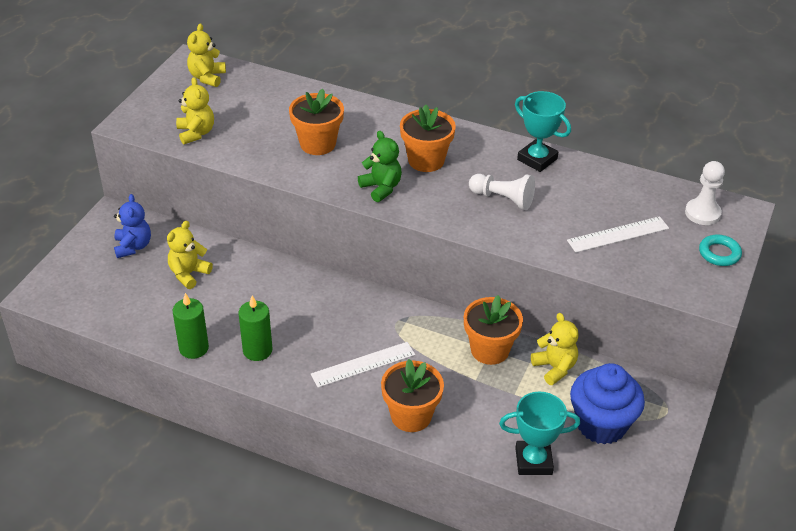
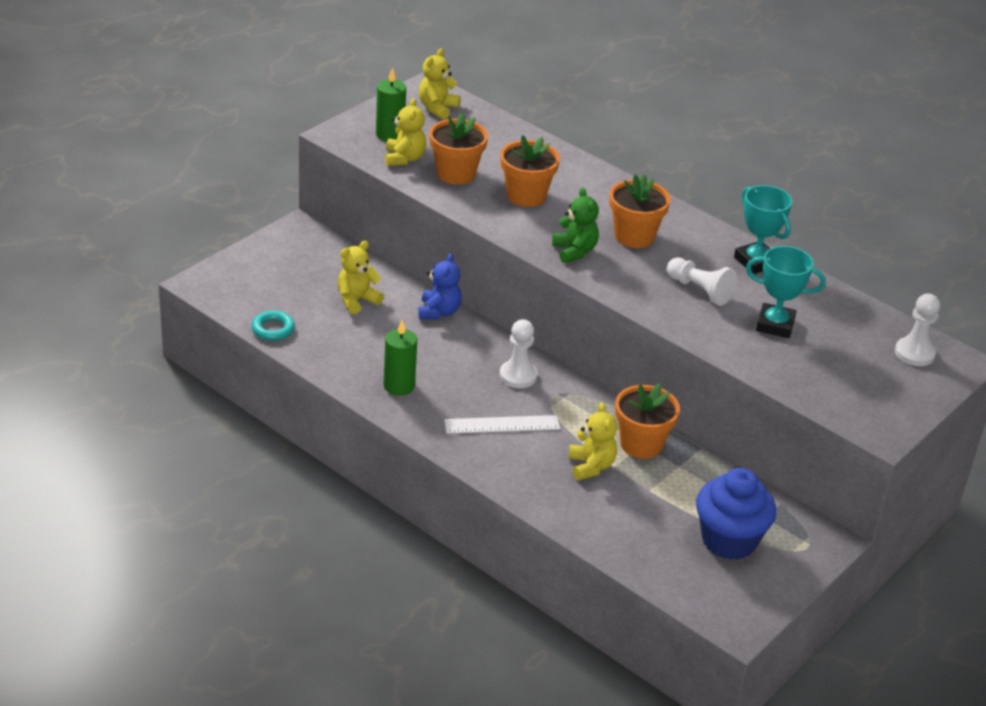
camera: 15 degrees right, 5 degrees down
(133, 246) = (310, 262): blue teddy bear -> blue teddy bear (439, 312)
(194, 348) = (336, 368): green candle -> green candle (390, 134)
(358, 311) = (518, 376): none -> white pawn
(411, 416) = (531, 482): orange flower pot -> orange flower pot (456, 174)
(533, 461) = (640, 554): turquoise trophy -> turquoise trophy (775, 325)
(554, 368) = (703, 477): yellow teddy bear -> yellow teddy bear (591, 466)
(618, 235) = (809, 352): white ruler -> none
(719, 253) = (912, 394): turquoise ring -> turquoise ring (273, 329)

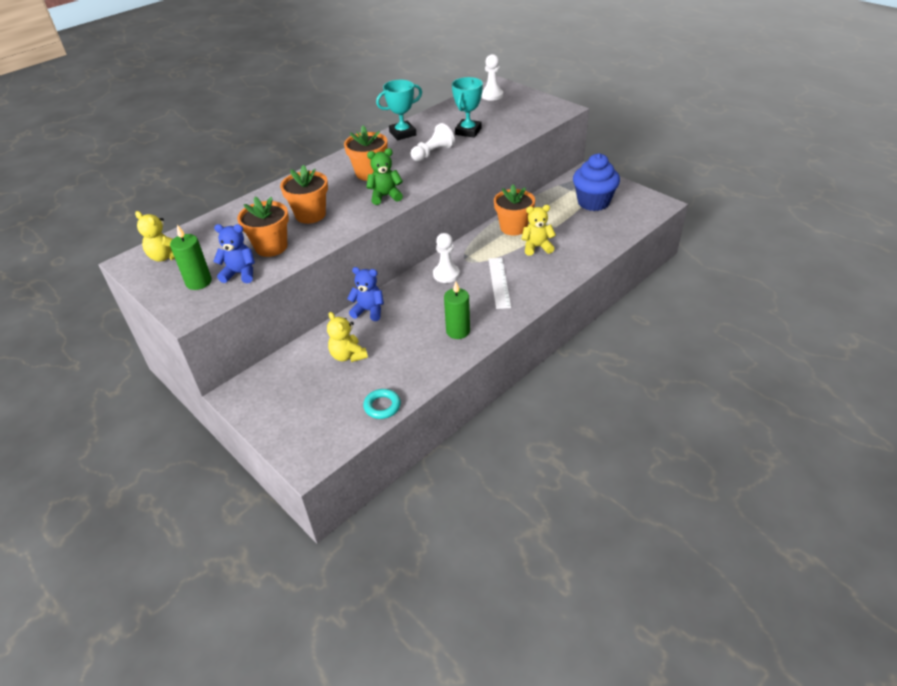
camera: 80 degrees left, 5 degrees up
(404, 158) = (240, 273): yellow teddy bear -> blue teddy bear

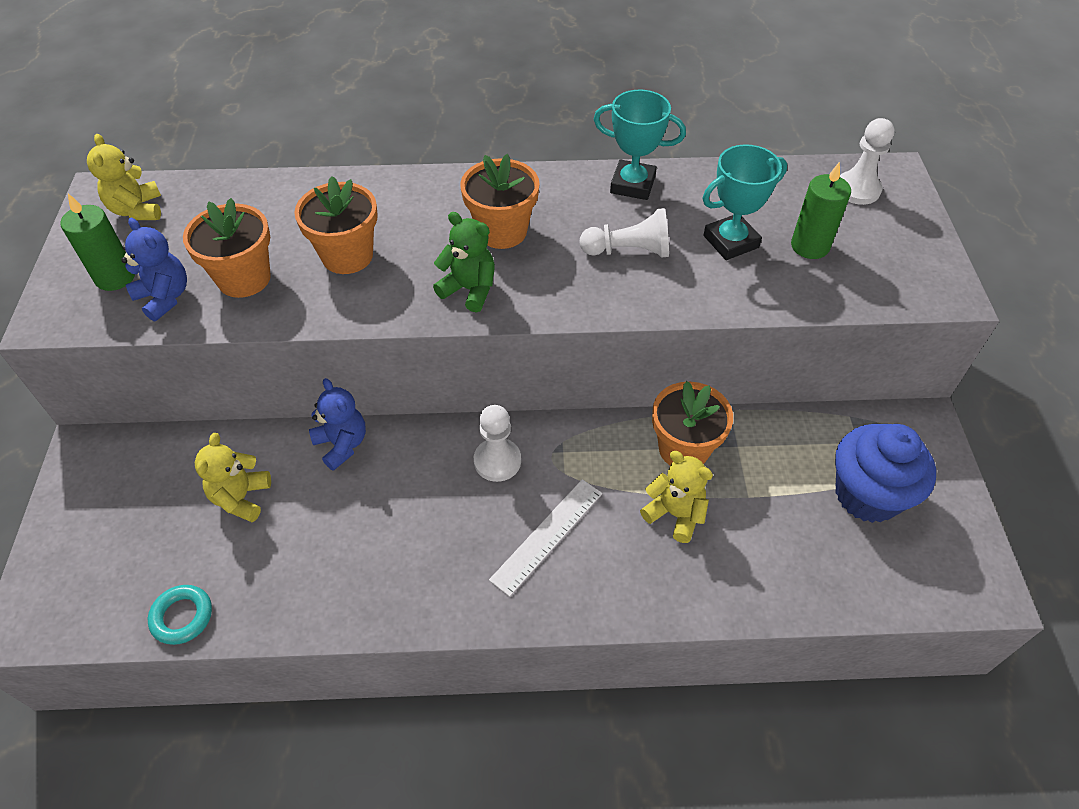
camera: 40 degrees right, 10 degrees up
(458, 331) = (399, 575): green candle -> green candle (810, 246)

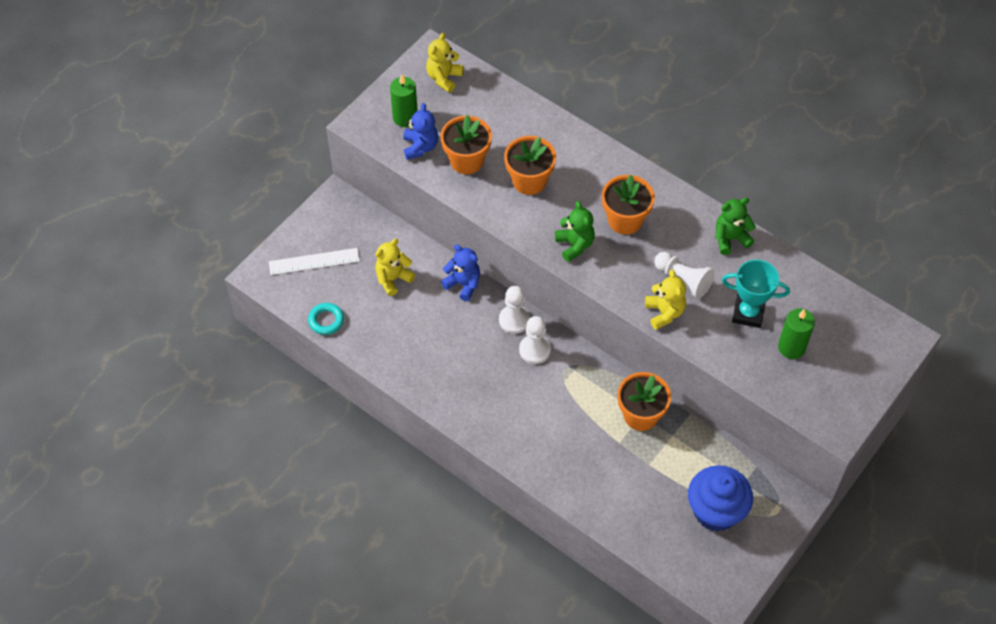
camera: 40 degrees right, 5 degrees up
(342, 444) = (463, 284): blue teddy bear -> blue teddy bear turned 60 degrees counterclockwise
(547, 535) = (525, 406): white ruler -> white ruler (314, 261)
(632, 185) = (730, 239): turquoise trophy -> green teddy bear
(675, 514) = (600, 444): yellow teddy bear -> yellow teddy bear (664, 313)
(857, 189) = (866, 333): white pawn -> white pawn (514, 320)

